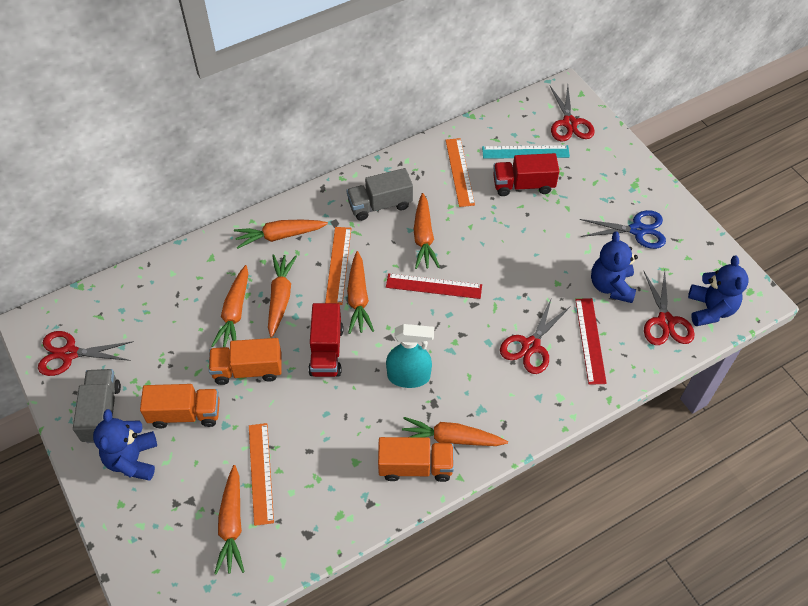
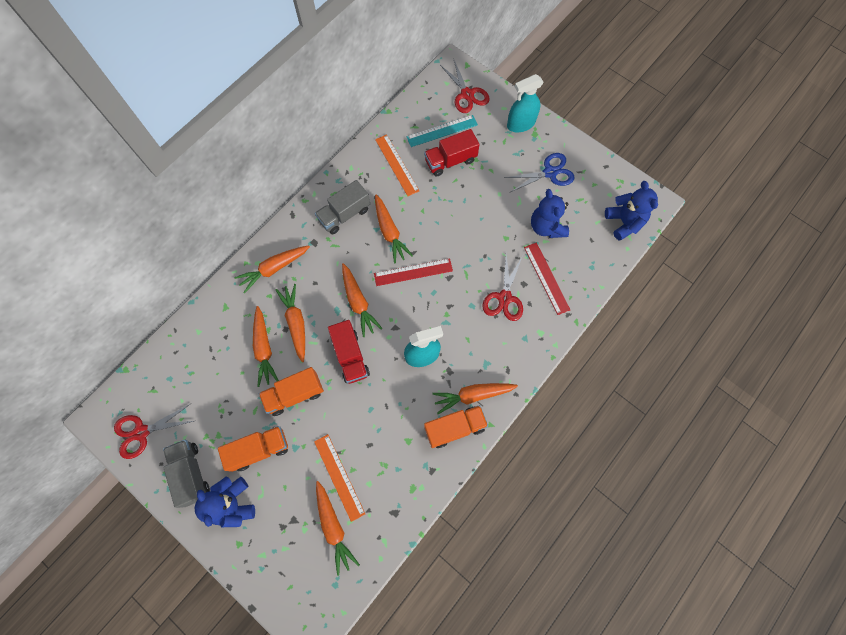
camera: 20 degrees left, 15 degrees up
(338, 265) = (331, 279): orange ruler -> none
(621, 170) = (520, 124): none -> turquoise spray bottle
(665, 321) = (595, 243): red scissors -> none

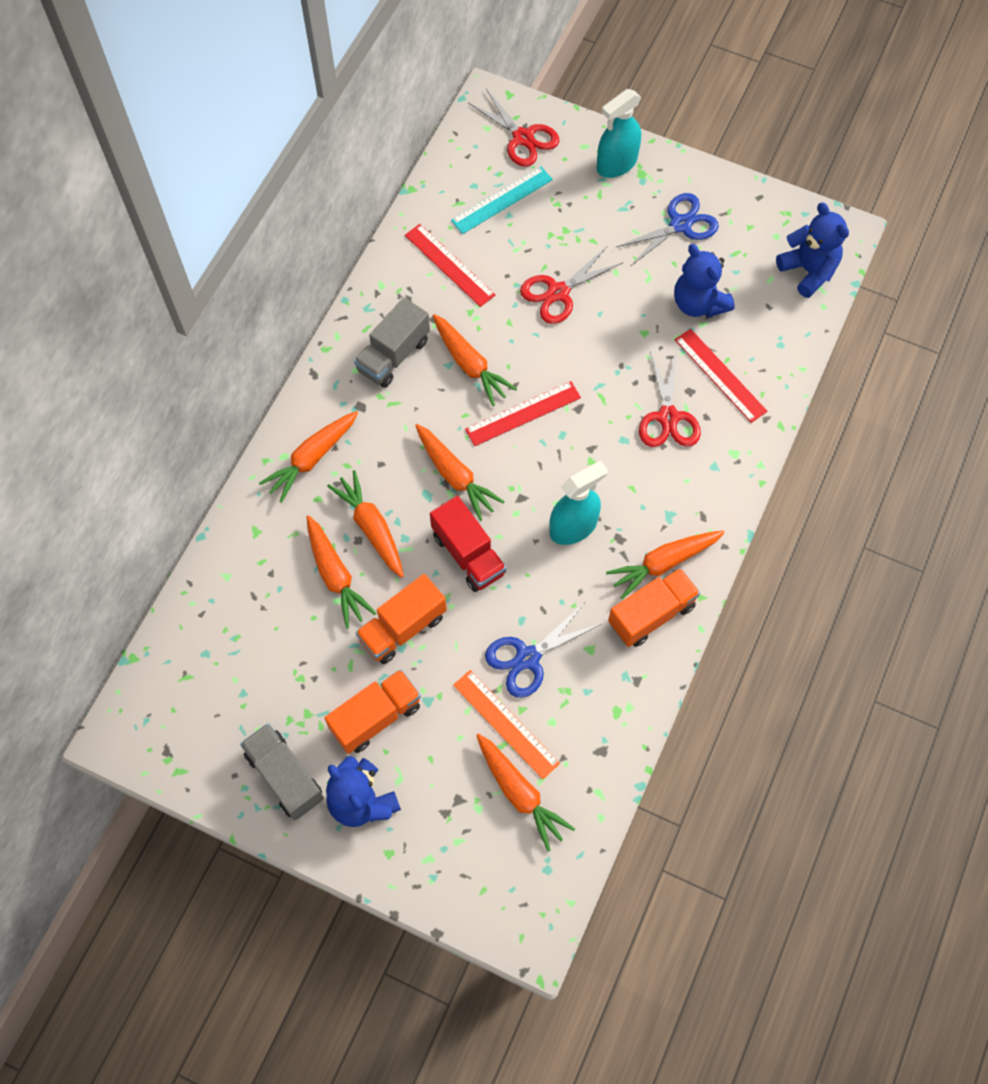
camera: 15 degrees left, 5 degrees down
(142, 432) = (189, 739): red scissors -> red scissors (558, 292)
(366, 436) = (528, 658): none -> blue scissors
(397, 165) = (449, 265): orange ruler -> red ruler
(450, 161) = (528, 241): red truck -> none

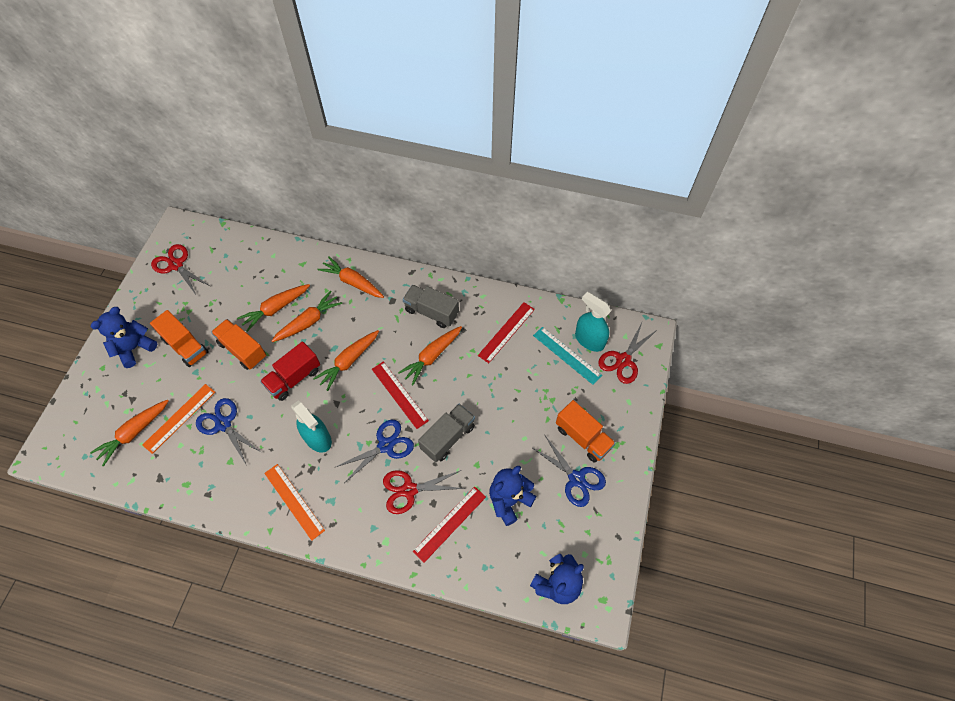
camera: 80 degrees right, 5 degrees down
(285, 776) = (151, 307): grey truck -> grey truck (448, 437)
(558, 292) = (499, 402): red scissors -> red scissors (176, 265)
(599, 439) = (385, 445): none -> blue scissors
(616, 164) = (619, 426): turquoise spray bottle -> turquoise spray bottle (589, 340)
(651, 614) = (255, 498): orange truck -> orange truck (583, 437)
(663, 563) = (294, 501): orange carrot -> orange ruler

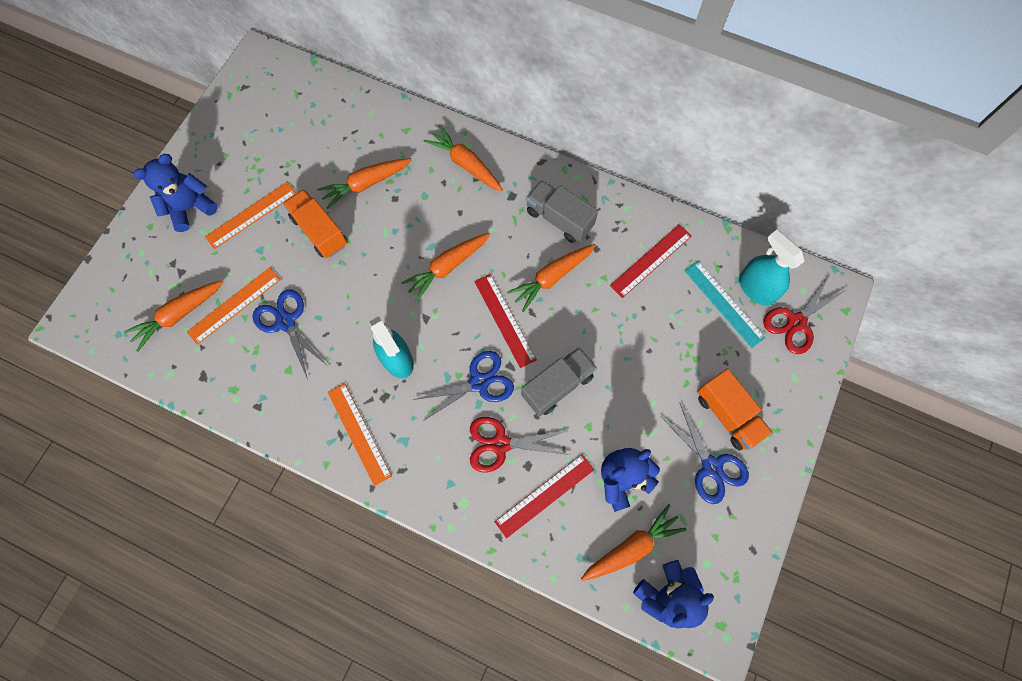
camera: 10 degrees right, 10 degrees up
(176, 265) = (251, 108): red scissors -> none
(185, 346) = (251, 215): orange truck -> orange ruler
(294, 378) = (377, 277): red truck -> none
(308, 322) = (404, 207): orange carrot -> orange carrot (631, 547)

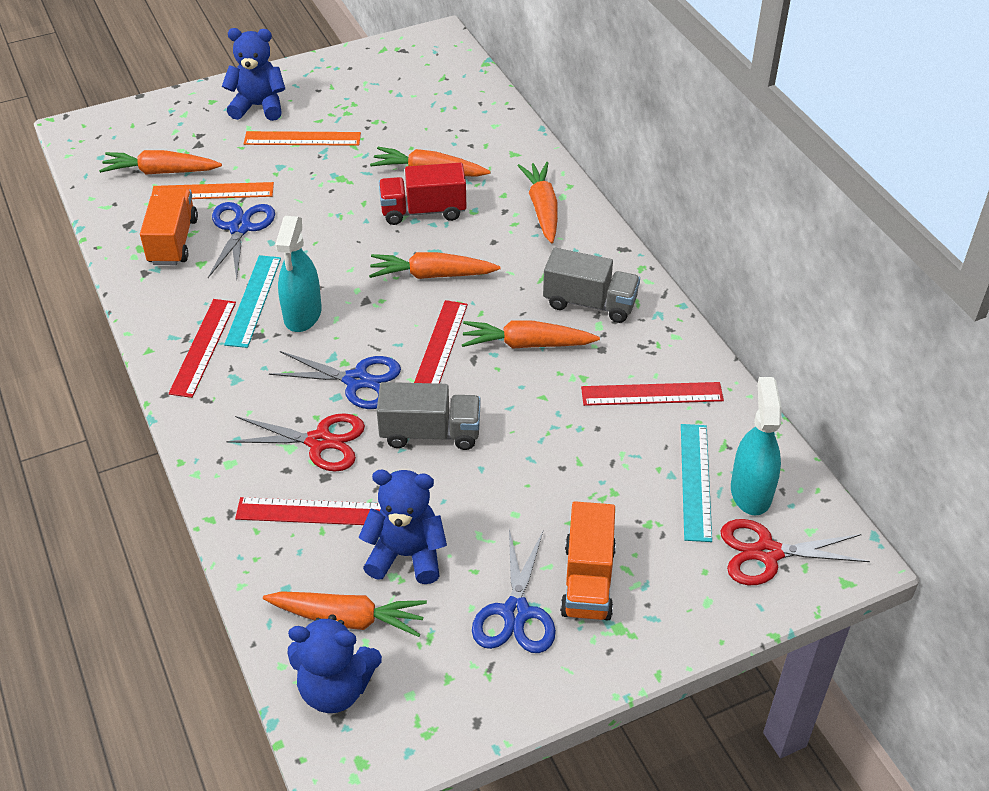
camera: 40 degrees right, 25 degrees down
(320, 231) = (347, 182): orange truck -> orange truck (173, 241)
(354, 372) = (253, 300): none -> turquoise ruler
(359, 433) = (203, 347): orange ruler -> red ruler
(393, 219) = (423, 211): none -> red truck
(500, 444) = (319, 441): red scissors -> red scissors turned 150 degrees clockwise
(559, 219) = (589, 303): grey truck -> grey truck turned 120 degrees clockwise

